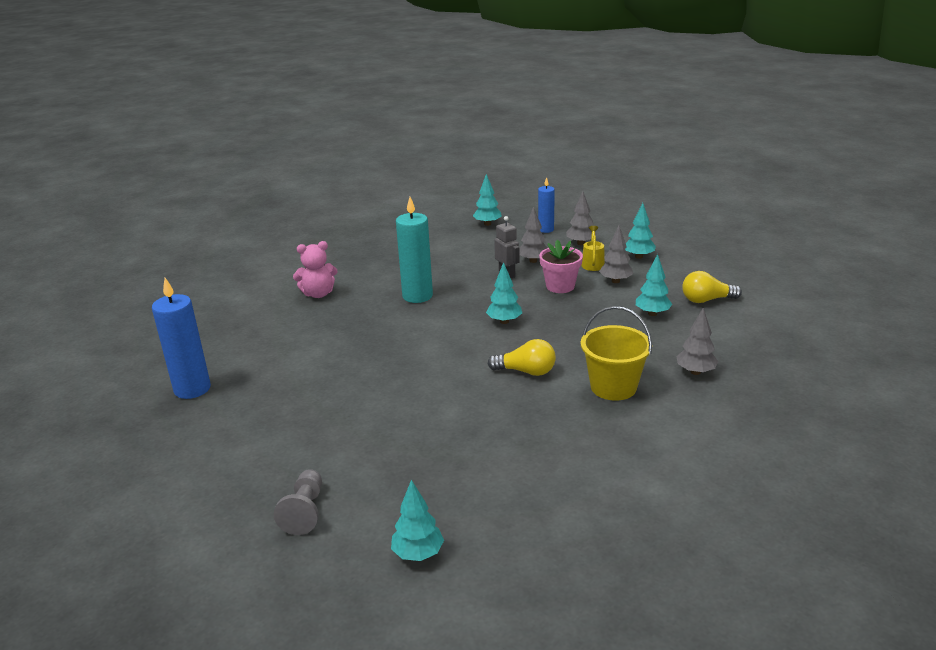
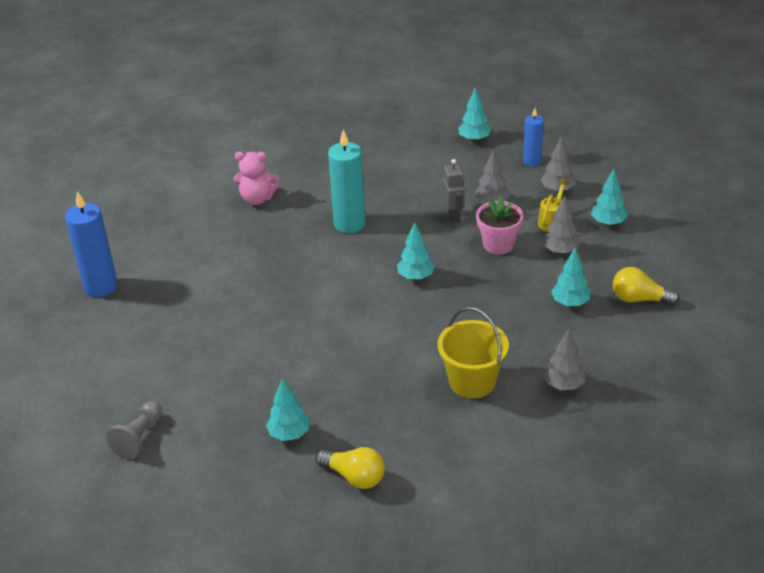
camera: 20 degrees right, 10 degrees up
(418, 554) = (208, 502): turquoise tree -> turquoise tree (289, 434)
(526, 371) = (401, 343): yellow light bulb -> yellow light bulb (354, 477)

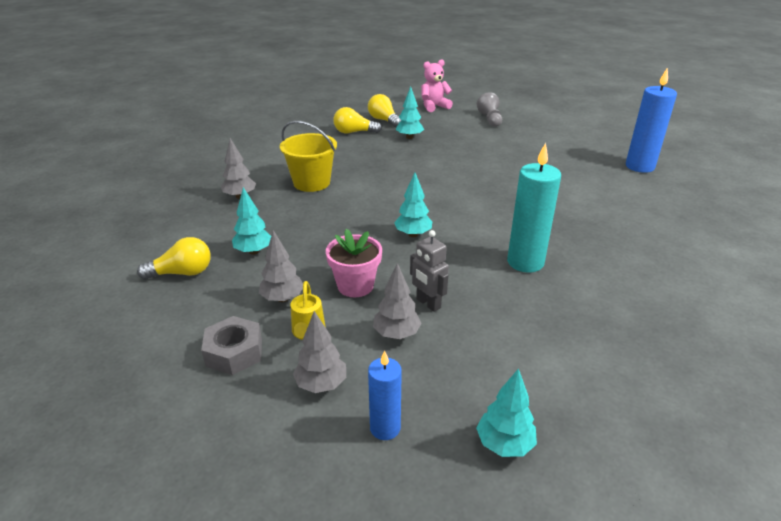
camera: 150 degrees right, 5 degrees down
(257, 199) = (645, 259): pink teddy bear -> pink teddy bear (434, 106)
(287, 495) = (384, 120): none -> yellow light bulb
(608, 223) = (234, 352): turquoise tree -> grey nut

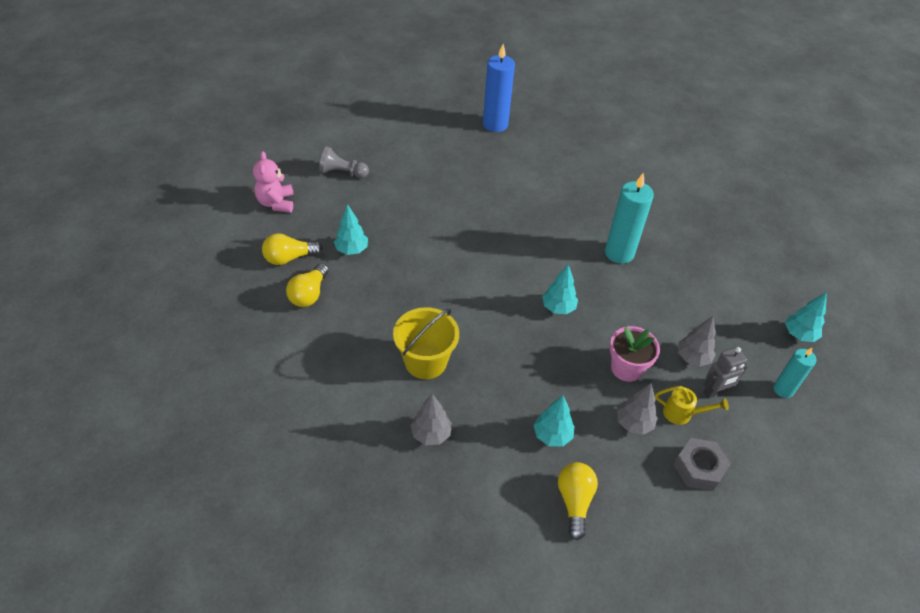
camera: 75 degrees left, 15 degrees up
(321, 384) = (740, 416): grey tree -> none
(385, 428) = (783, 389): blue candle -> turquoise candle
(428, 303) = (659, 328): grey robot -> grey robot (715, 392)

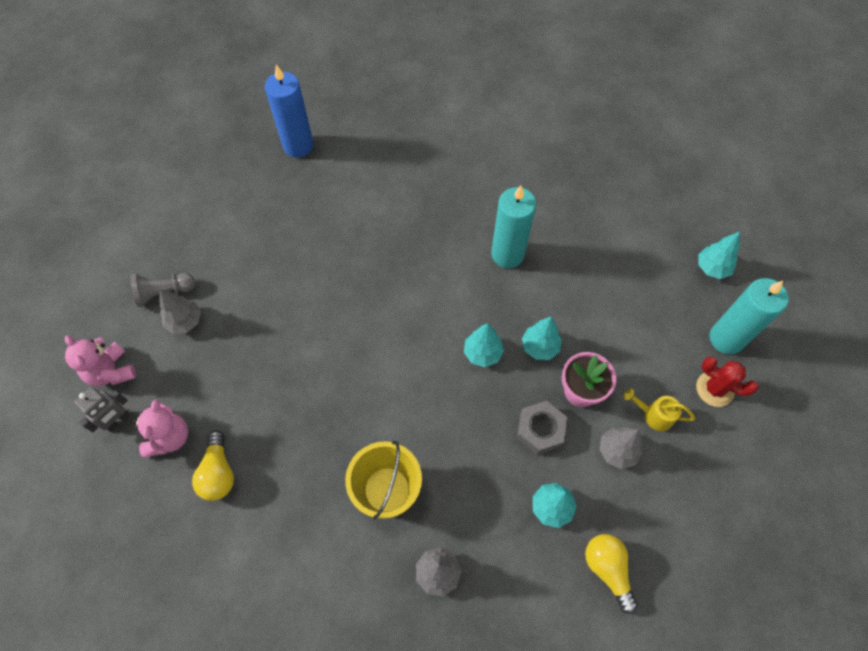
camera: 25 degrees left, 15 degrees up
(289, 258) = (169, 437): yellow light bulb -> pink teddy bear
(352, 250) = (233, 391): turquoise tree -> turquoise tree (539, 347)
(682, 413) = (653, 415): yellow watering can -> yellow watering can turned 150 degrees counterclockwise
(692, 358) = (633, 346): grey tree -> grey tree (185, 321)
(699, 468) = (696, 468): grey nut -> grey nut (540, 430)
(715, 392) = (670, 374): grey robot -> grey robot (118, 420)
(751, 420) = (714, 389): none -> red cactus
(783, 389) = (726, 338): turquoise candle -> turquoise candle, size x1.67

